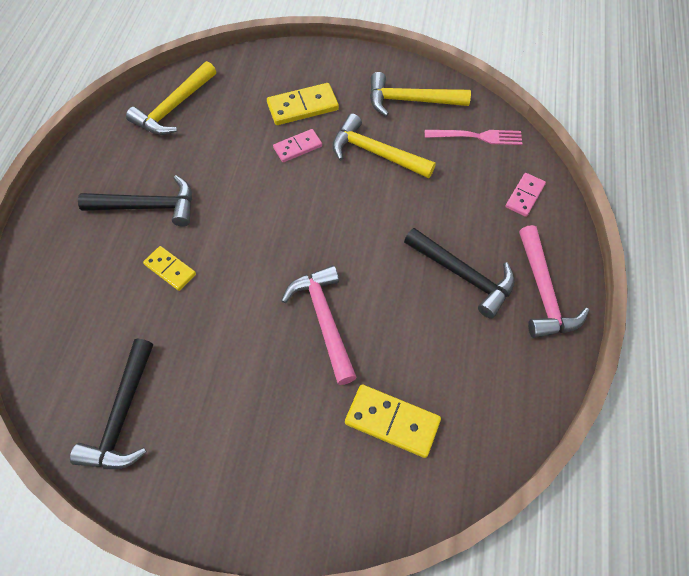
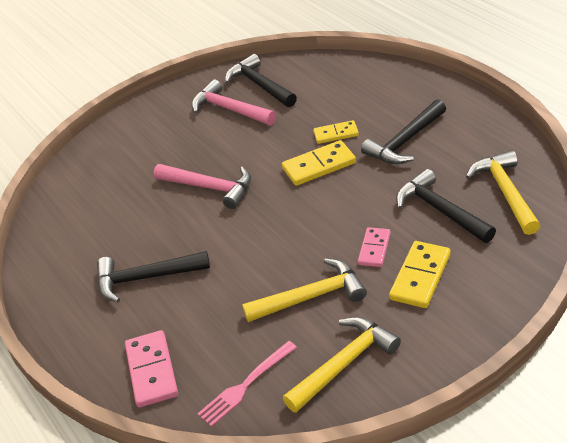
camera: 140 degrees right, 20 degrees down
(224, 133) = (440, 210): none -> black hammer
(392, 421) = (114, 184): yellow domino -> yellow domino (319, 166)
(524, 196) = (152, 370): pink domino -> pink domino, size x1.54
(543, 292) = (76, 315): pink hammer -> pink hammer (230, 109)

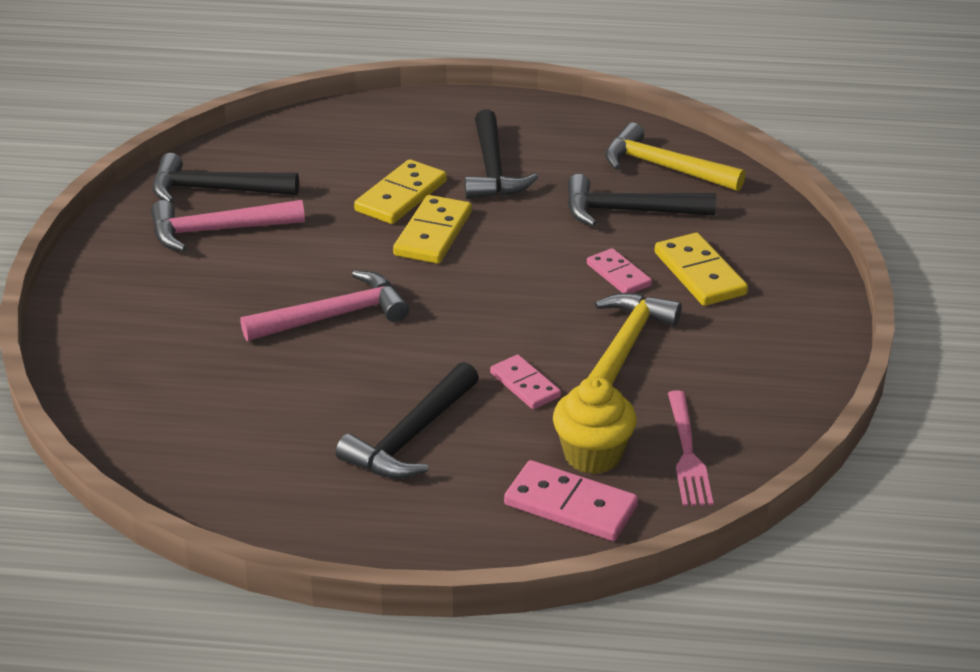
camera: 55 degrees left, 5 degrees down
(202, 350) = (592, 455): none -> yellow cupcake
(232, 285) = (525, 385): none -> pink domino
(336, 134) = (401, 196): yellow domino -> yellow domino, size x1.54
(344, 364) = (747, 379): yellow hammer -> none

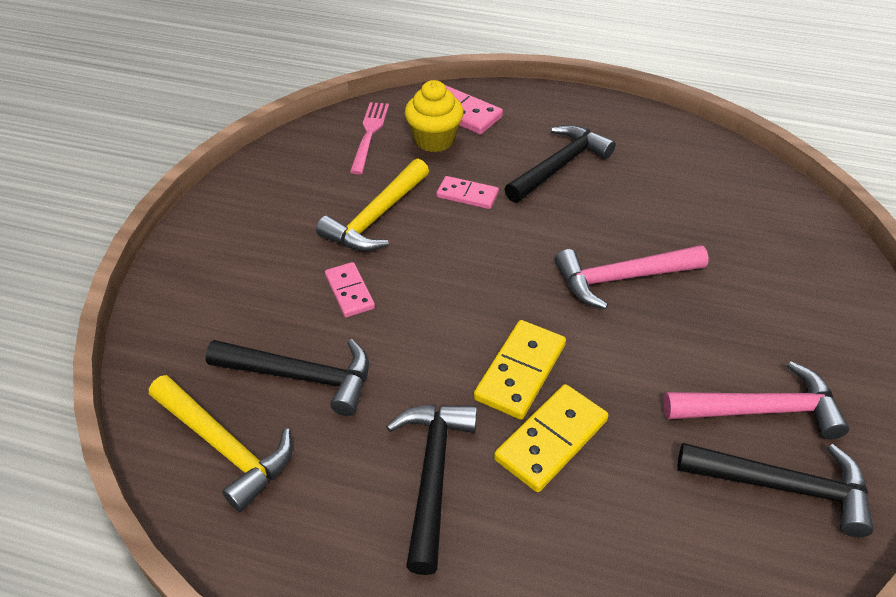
camera: 170 degrees left, 10 degrees up
(525, 385) = (467, 195): pink domino -> pink domino turned 45 degrees counterclockwise
(700, 273) = (274, 283): yellow domino -> none

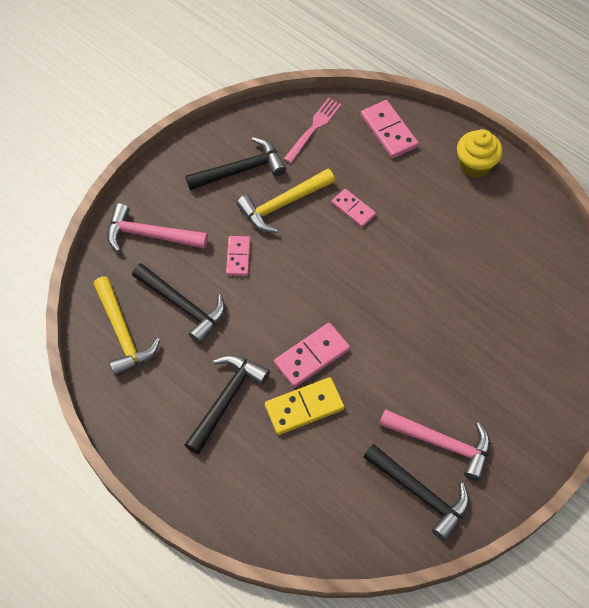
camera: 25 degrees right, 15 degrees up
(434, 140) = (356, 151): yellow cupcake -> yellow cupcake (475, 165)
(520, 371) = (311, 356): yellow domino -> pink domino
(559, 166) = (432, 208): black hammer -> black hammer (241, 170)
(622, 278) = (417, 317): pink hammer -> pink hammer (150, 235)

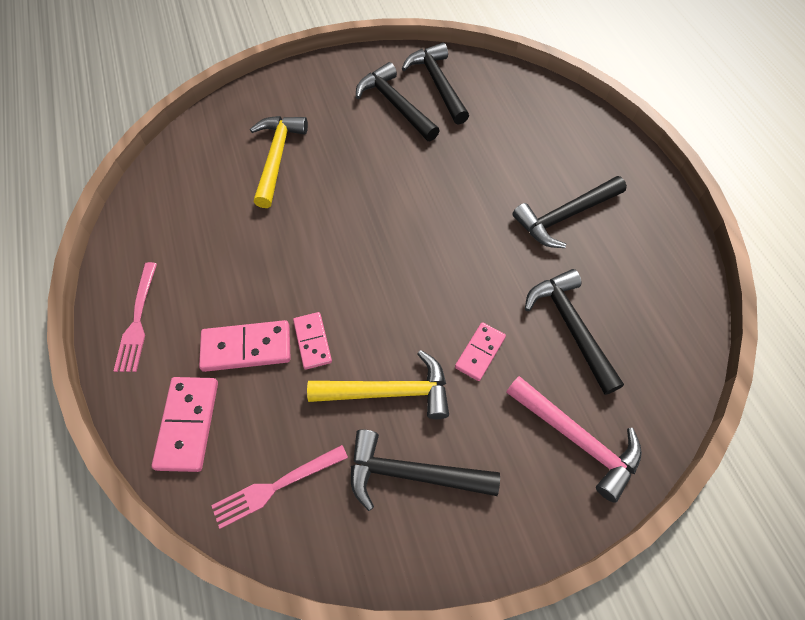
camera: 150 degrees left, 0 degrees up
(122, 333) = (652, 330): yellow hammer -> yellow hammer (277, 158)
(304, 407) = (494, 178): yellow domino -> none
(311, 356) = (461, 215): pink domino -> pink domino (246, 348)
(441, 443) = (395, 105): pink hammer -> black hammer
(475, 165) = (138, 321): yellow cupcake -> pink fork

